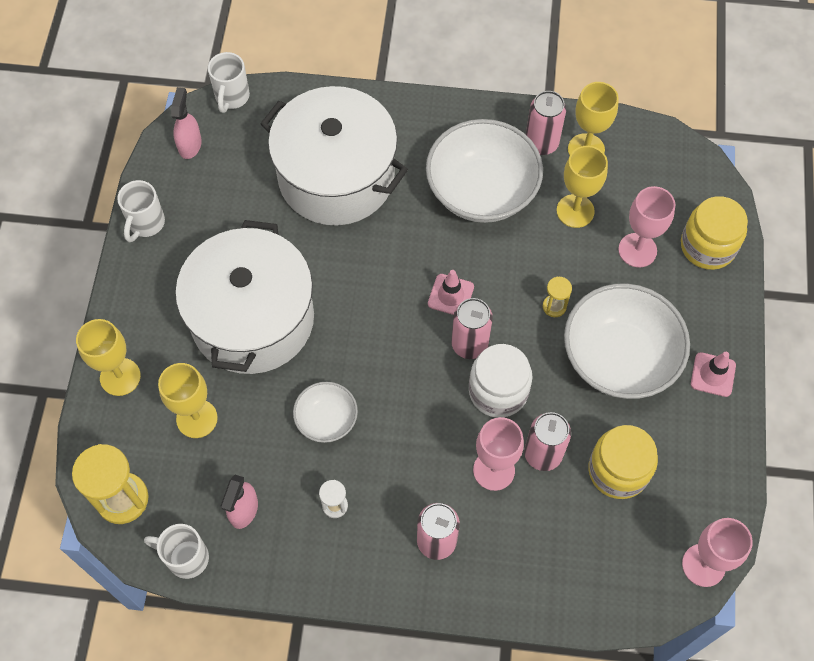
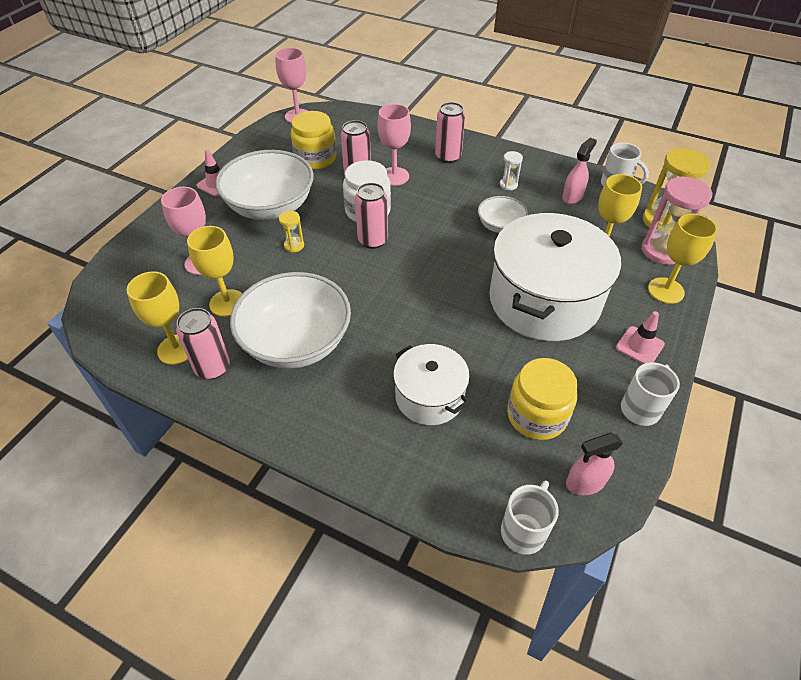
camera: 160 degrees left, 15 degrees down
(123, 441) = (661, 251): none -> pink hourglass
(190, 145) = (585, 482): pink spray bottle -> pink spray bottle turned 45 degrees clockwise
(336, 176) = (429, 397): white pot -> white pot, size x0.55
(450, 295) = (370, 273): pink traffic cone -> pink traffic cone (639, 346)
(707, 246) = (147, 251): yellow jar -> yellow jar (537, 415)

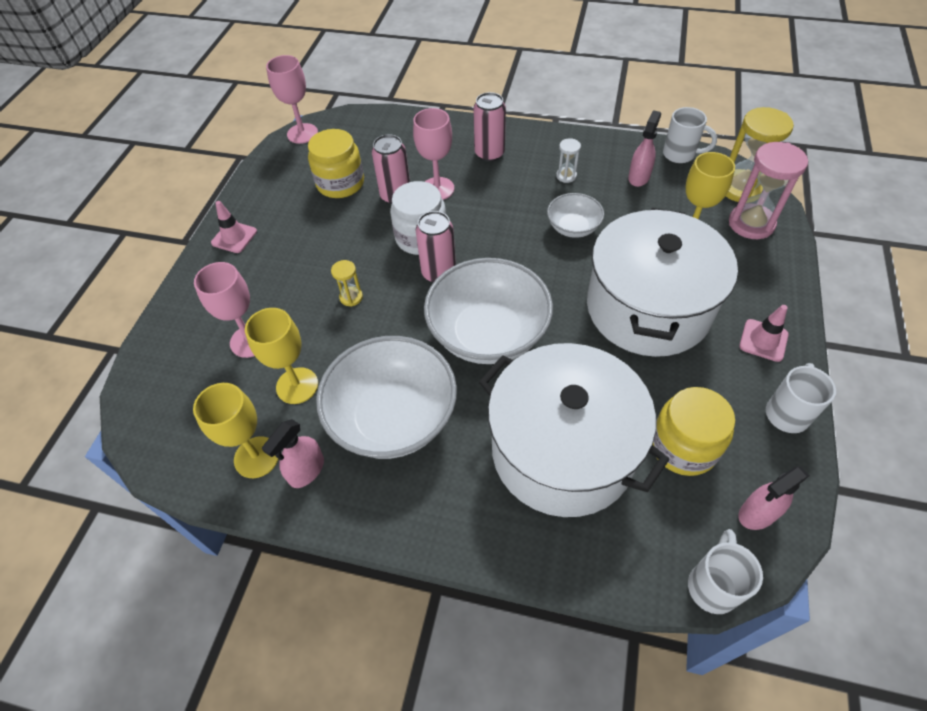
camera: 10 degrees left, 5 degrees up
(212, 367) = (306, 470): pink can -> pink spray bottle
(270, 207) = (308, 254): white bowl -> white bowl (488, 334)
(429, 397) = (562, 450): white pot -> white pot, size x1.82
(666, 290) = (769, 269): yellow goblet -> none

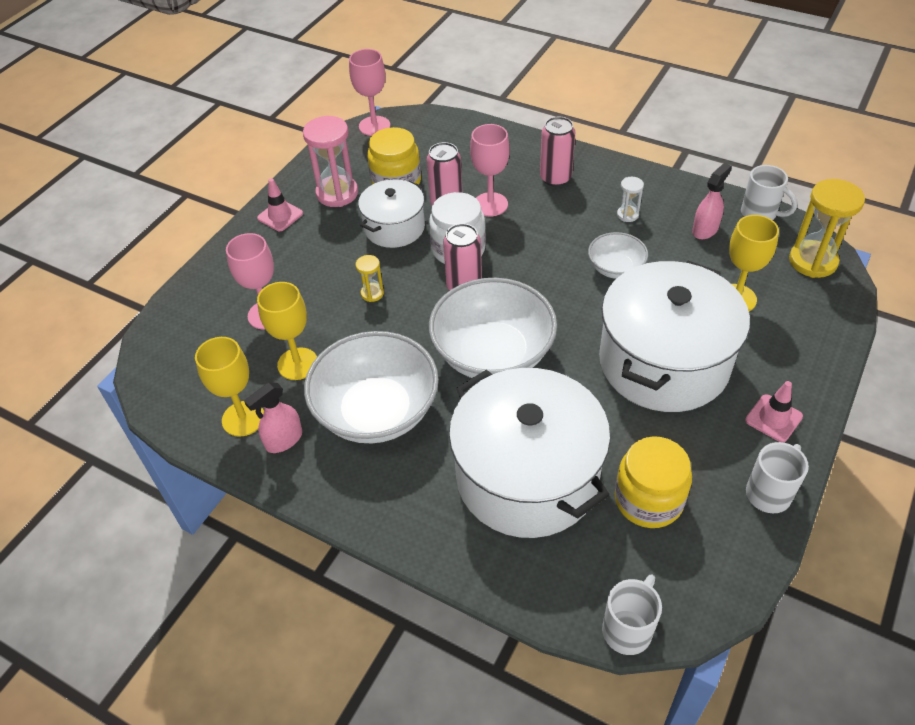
camera: 15 degrees right, 5 degrees down
(352, 228) = (394, 227): none -> white pot
(751, 224) = (809, 300): pink hourglass -> pink hourglass (337, 193)
(757, 513) = (699, 577): pink spray bottle -> none

